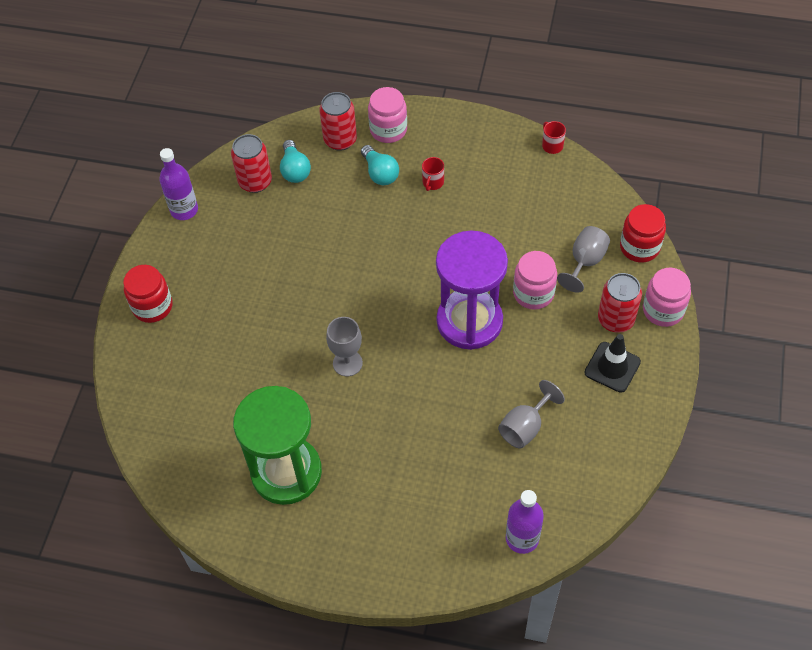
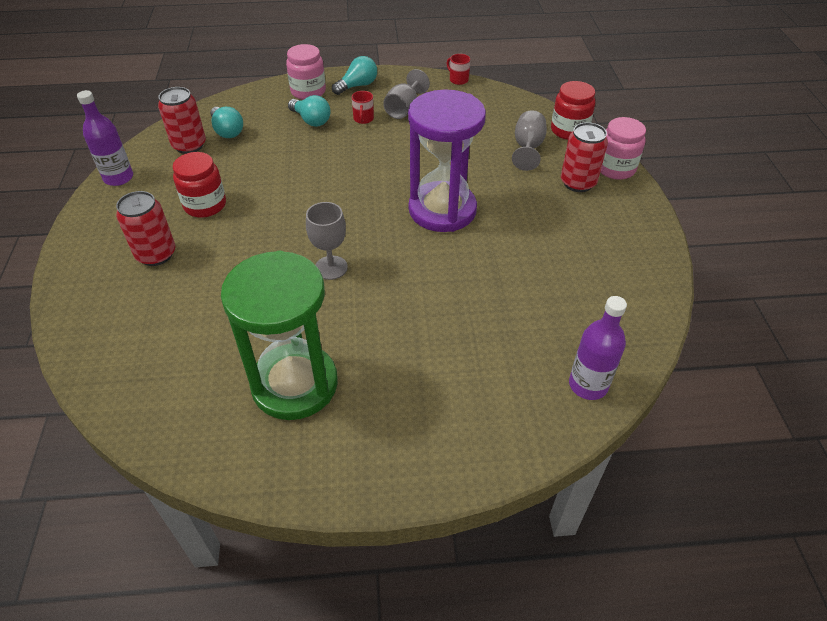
camera: 20 degrees left, 10 degrees down
(152, 306) = (97, 262): red jar -> red jar (205, 205)
(340, 140) = (265, 105): red can -> red can (156, 254)
(442, 132) = (357, 86): none -> turquoise light bulb
(525, 427) = (538, 283): grey goblet -> grey goblet (404, 109)
(533, 293) = (492, 178): pink jar -> none
(612, 367) = (595, 218): black traffic cone -> none

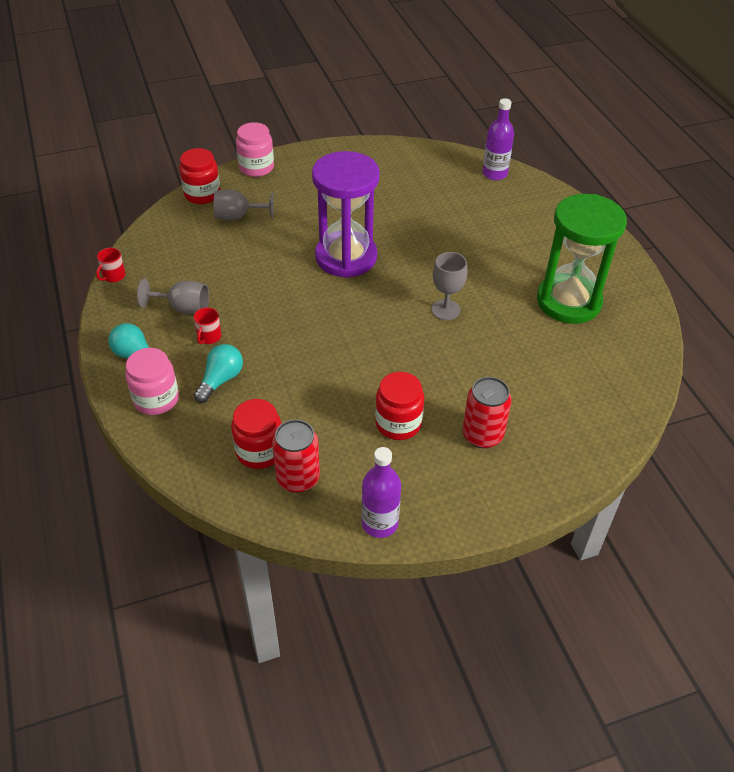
camera: 105 degrees left, 0 degrees up
(227, 131) = (259, 451): turquoise light bulb -> red jar
(363, 119) = (209, 337): red mug -> red mug turned 120 degrees clockwise
(578, 183) = (283, 186): red can -> none

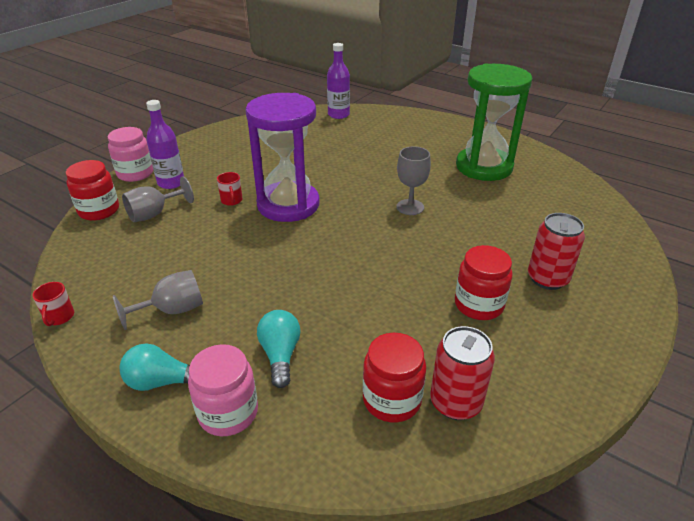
camera: 35 degrees left, 10 degrees down
(209, 337) = (227, 322): red mug -> red mug (231, 200)
(379, 523) = (569, 397): purple bottle -> purple bottle (171, 183)

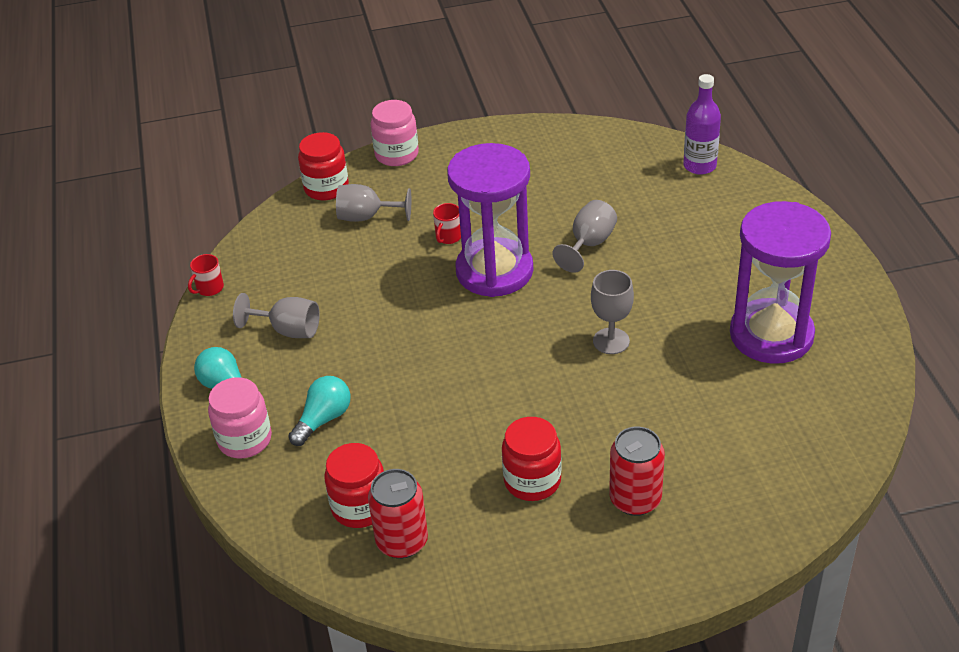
camera: 45 degrees right, 5 degrees up
(171, 183) = (416, 184): purple bottle -> none
(328, 168) = (589, 244): none -> grey goblet
(484, 167) = (771, 335): green hourglass -> purple hourglass

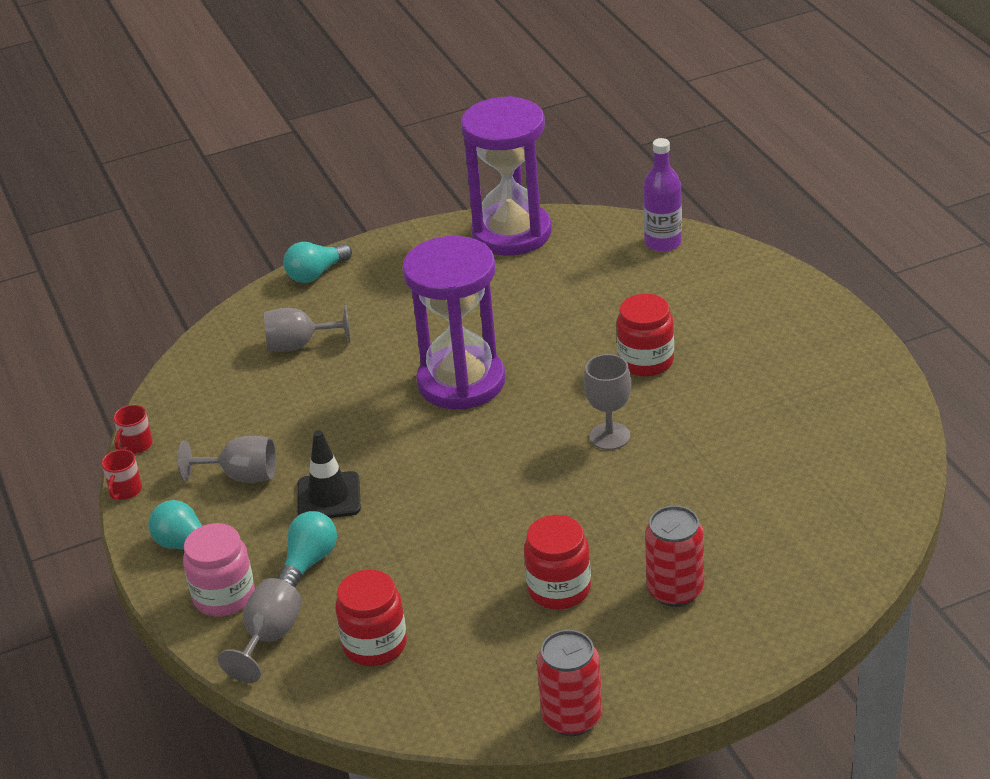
camera: 10 degrees left, 5 degrees down
(326, 188) = (243, 320): red jar -> red jar (646, 361)
(356, 360) = (329, 497): none -> black traffic cone
(396, 154) = (316, 274): pink jar -> turquoise light bulb
(402, 541) = (431, 671): red can -> red can (572, 717)
(448, 237) = (399, 353): red mug -> red mug (125, 490)
(589, 244) = (560, 340): grey goblet -> grey goblet (269, 638)
(771, 335) = (782, 406): purple hourglass -> purple hourglass (511, 233)

